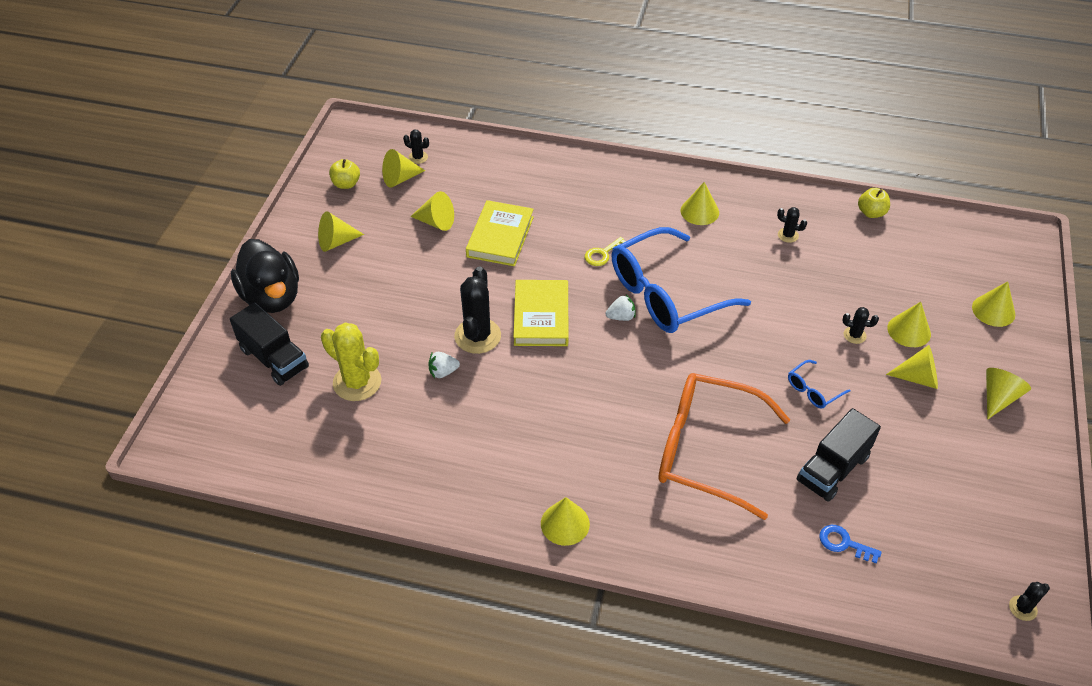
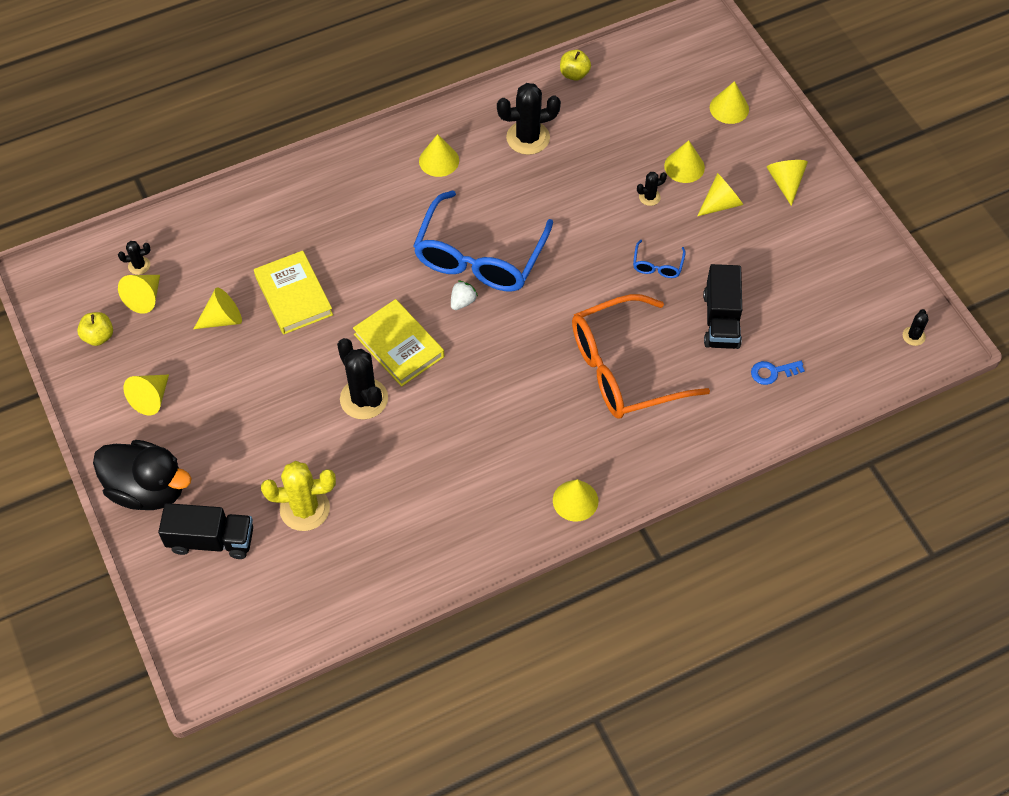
camera: 40 degrees left, 10 degrees up
(443, 372) = (366, 449): white strawberry -> none
(603, 254) = (396, 254): yellow key -> none
(788, 235) = (528, 138): black cactus -> black cactus, size x2.06

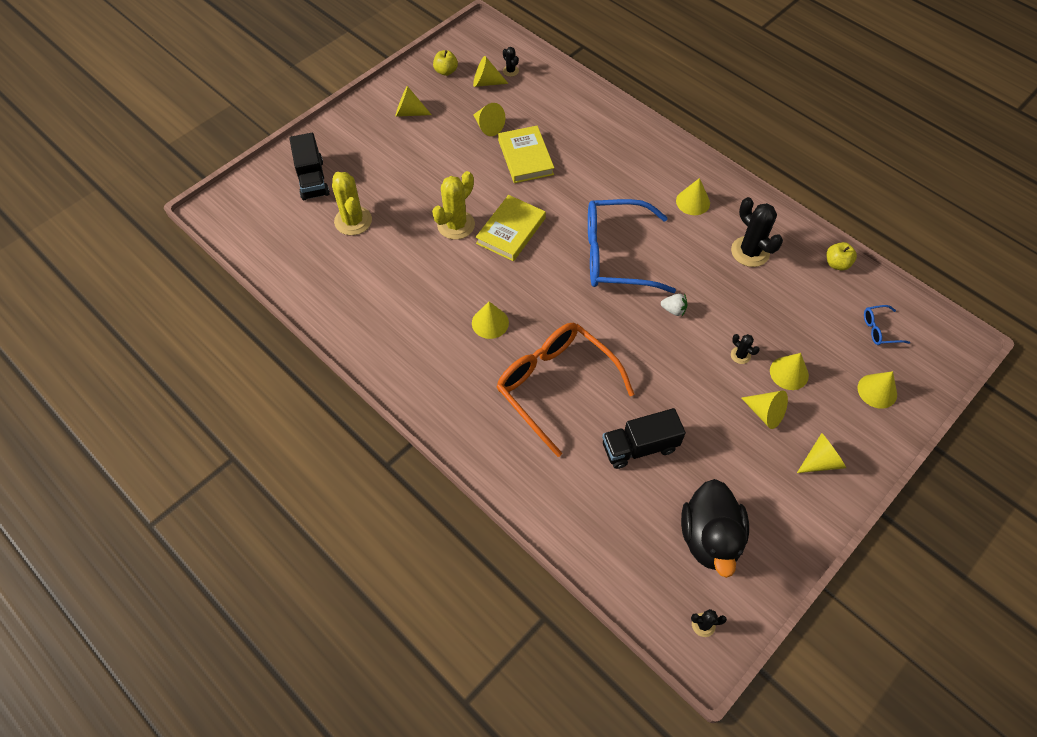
camera: 70 degrees right, 0 degrees up
(148, 489) = (340, 135): black duck -> black duck (710, 537)
(293, 295) = (525, 157): yellow book -> yellow book turned 60 degrees counterclockwise
(364, 399) = (456, 225): black cactus -> yellow cactus
(462, 302) = (568, 257): white strawberry -> white strawberry (673, 310)
(575, 500) = (418, 387): yellow cone -> yellow cone (490, 323)
(657, 265) = (672, 381): blue glasses -> blue glasses (879, 329)
(772, 372) = (604, 504): blue key -> none

